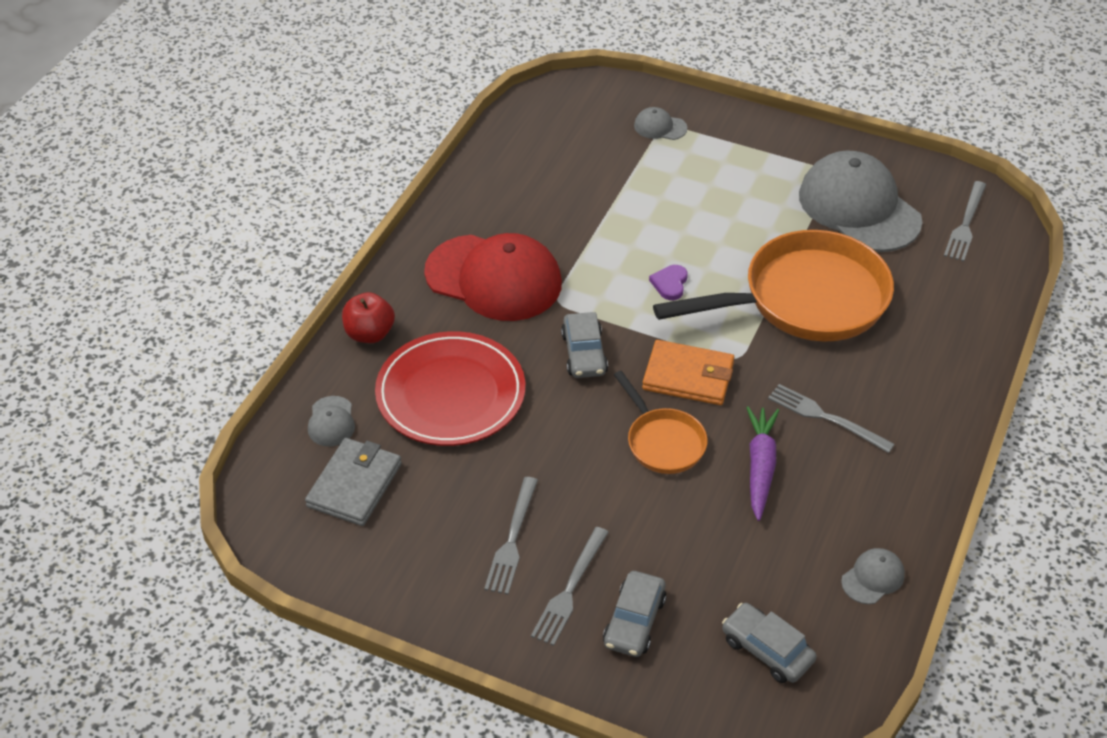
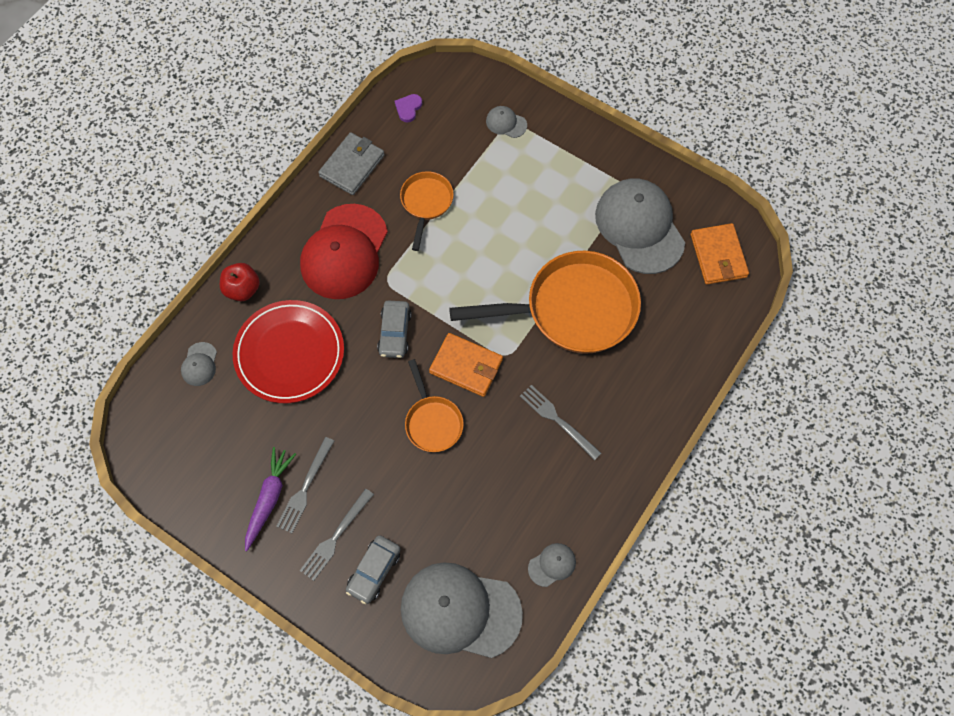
camera: 10 degrees right, 20 degrees up
(354, 485) = (205, 422): grey wallet -> grey wallet (352, 165)
(494, 278) = (344, 252): red cap -> red cap turned 75 degrees clockwise
(584, 216) = (426, 203): none -> orange pan
(670, 284) = (474, 278): purple heart -> purple heart (408, 108)
(760, 467) = (497, 456): purple carrot -> purple carrot (269, 499)
(767, 650) = (460, 611): grey car -> grey cap
(965, 224) = (718, 256): grey fork -> orange wallet

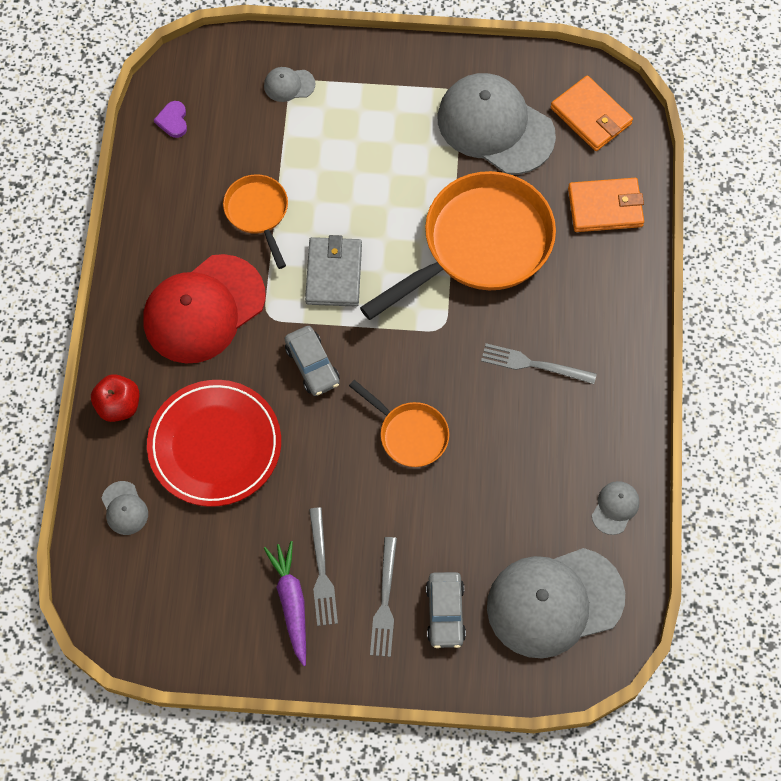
camera: 30 degrees left, 0 degrees up
(344, 252) = (204, 309): red cap -> red cap turned 60 degrees clockwise
(352, 165) = (151, 213): grey wallet -> grey wallet (334, 274)
(466, 366) = (408, 360): orange wallet -> orange wallet (605, 207)

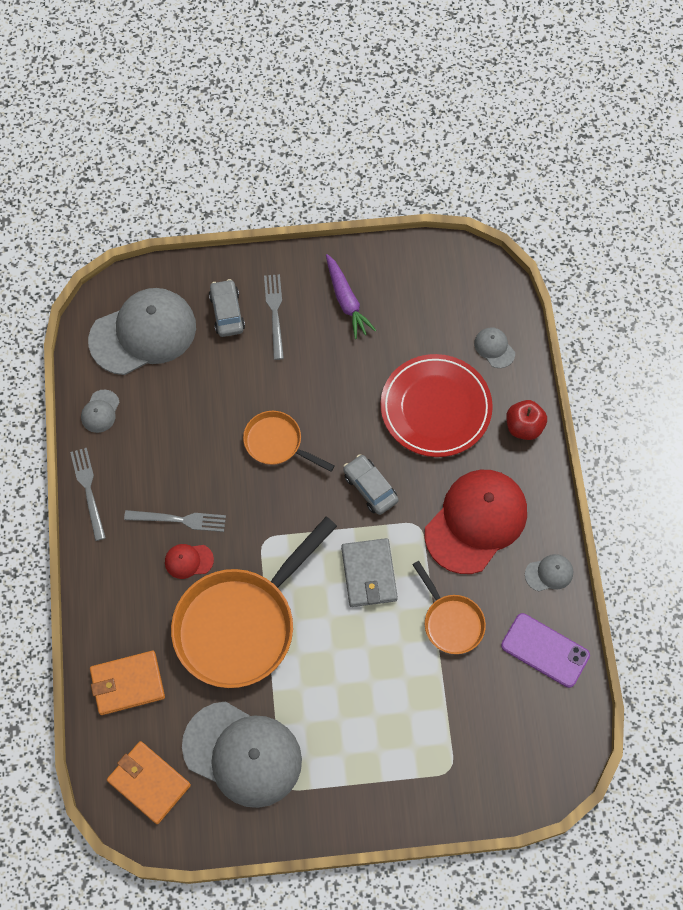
camera: 170 degrees right, 0 degrees up
(169, 171) = (545, 650): none -> purple phone
(173, 120) = (556, 705): purple heart -> none
(289, 85) = (454, 765): grey cap -> grey cap (549, 573)
(321, 571) = (328, 327): grey fork -> grey fork (88, 490)
(528, 319) = (188, 561): none -> red cap

